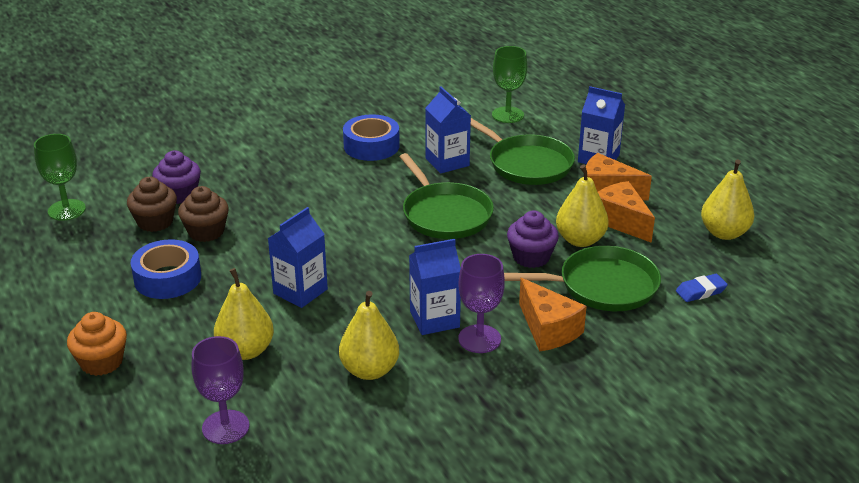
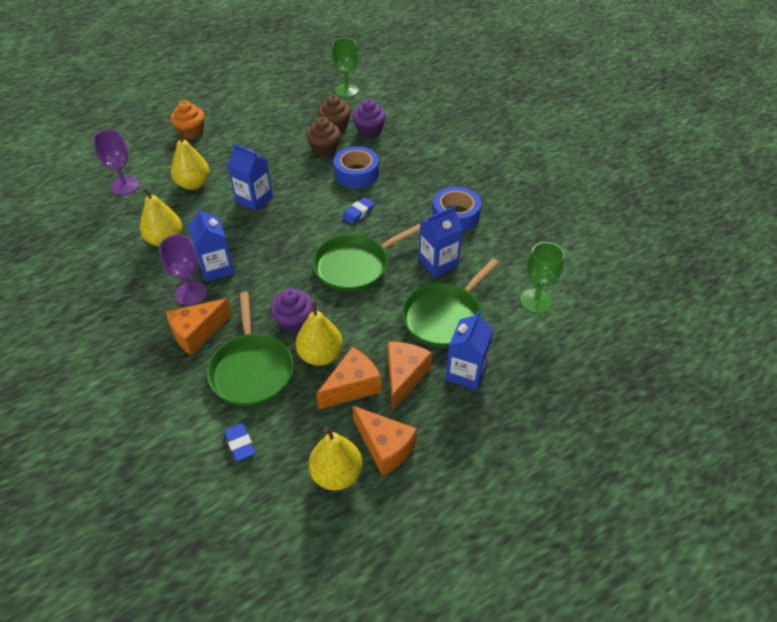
camera: 85 degrees right, 15 degrees up
(167, 278) = (271, 142): blue tape -> blue tape (356, 173)
(350, 209) = (358, 213): none -> blue eraser
(690, 206) = (385, 447): none -> orange cheese

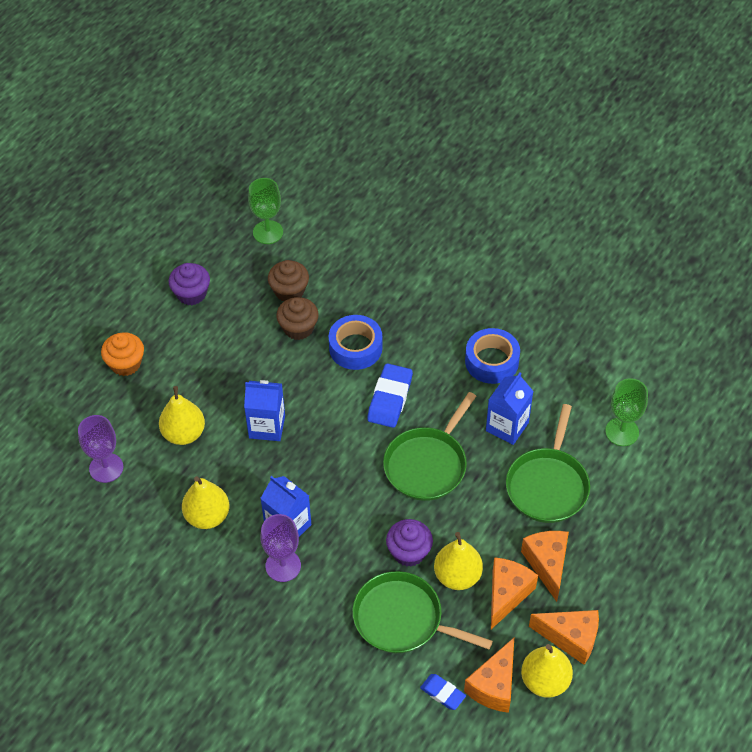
camera: 25 degrees left, 5 degrees up
(197, 333) = (322, 605): orange cheese -> orange cheese (494, 685)
(251, 369) = (402, 619): green pan -> green pan turned 150 degrees clockwise
(358, 213) = (390, 399): blue eraser -> blue eraser, size x1.69
(369, 131) = (332, 282): purple cupcake -> purple cupcake (191, 294)
(466, 372) = (599, 535): blue carton -> none

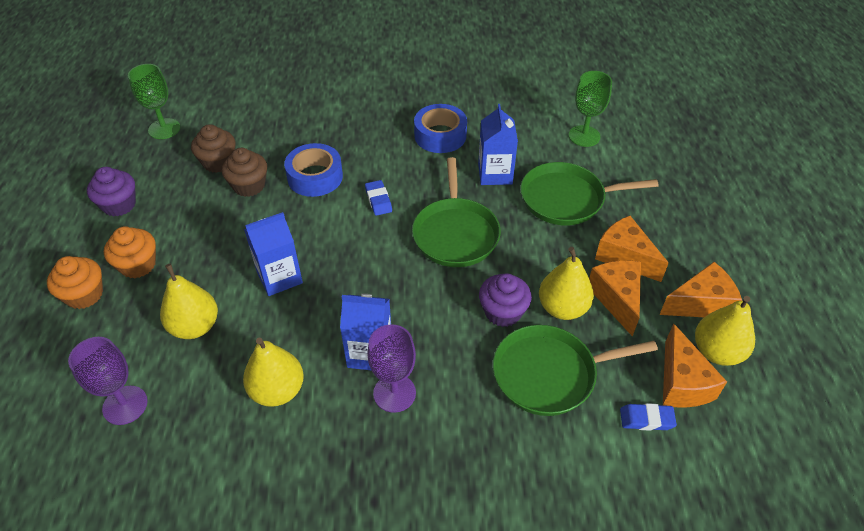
camera: 35 degrees left, 5 degrees down
(175, 358) = (138, 265): none -> orange cupcake
(390, 399) = (378, 200): blue eraser -> blue eraser, size x0.59
(548, 485) = (567, 199): green pan -> green pan turned 105 degrees clockwise

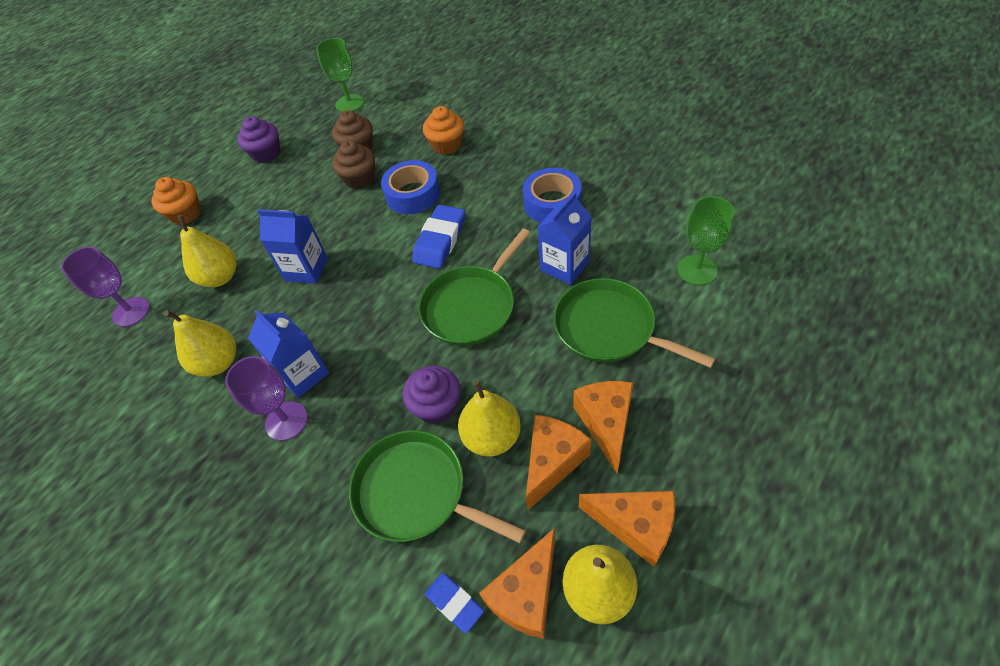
camera: 45 degrees right, 5 degrees up
(138, 265) = (234, 208): orange cupcake -> orange cupcake (446, 145)
(378, 200) = (440, 240): blue eraser -> blue eraser, size x1.69

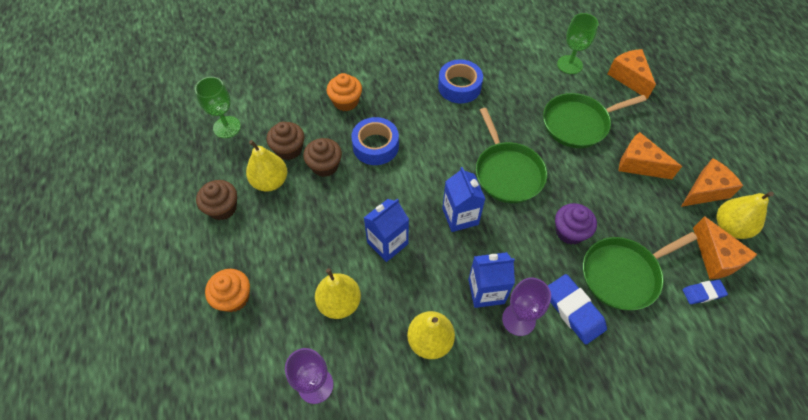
camera: 60 degrees left, 5 degrees up
(266, 154) = (222, 208): purple cupcake -> brown cupcake
(440, 240) = (435, 156): blue eraser -> blue eraser (573, 310)
(492, 437) = (611, 218): yellow pear -> yellow pear (270, 181)
(552, 462) = (646, 201): orange cheese -> orange cheese (629, 78)
(564, 266) = (516, 113): blue carton -> blue carton (460, 216)

